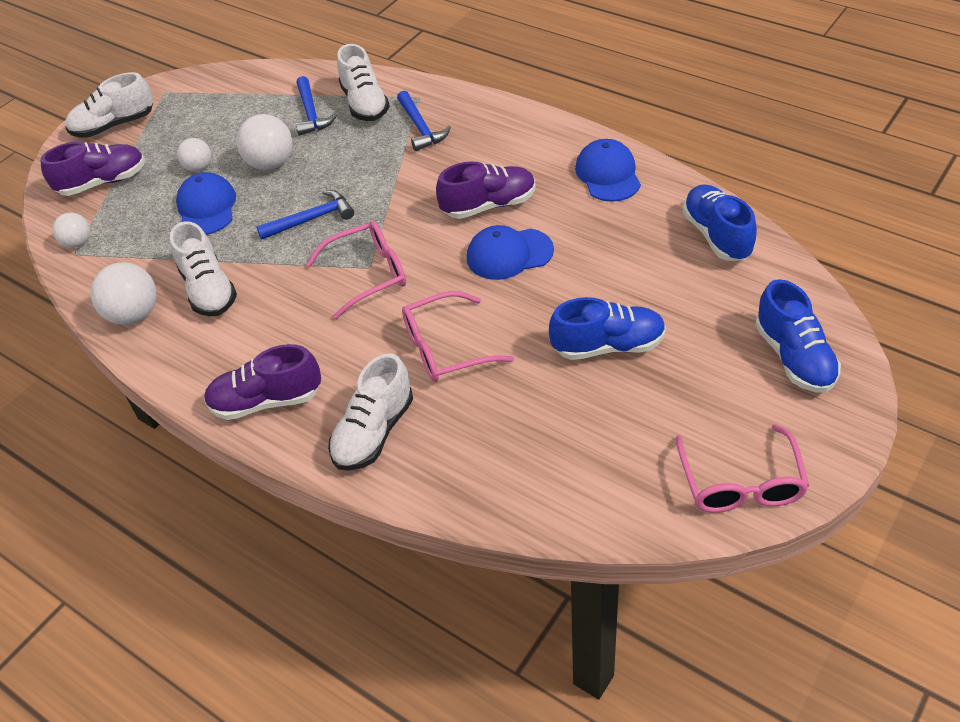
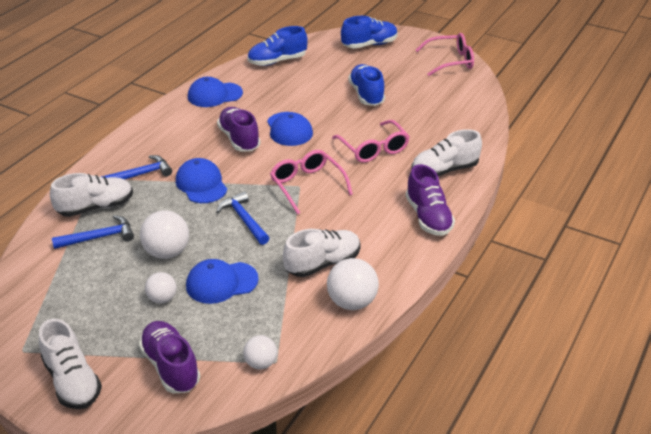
camera: 100 degrees left, 10 degrees down
(374, 432) = (444, 170): white shoe -> white shoe turned 135 degrees clockwise
(391, 179) = (201, 184): none -> blue cap

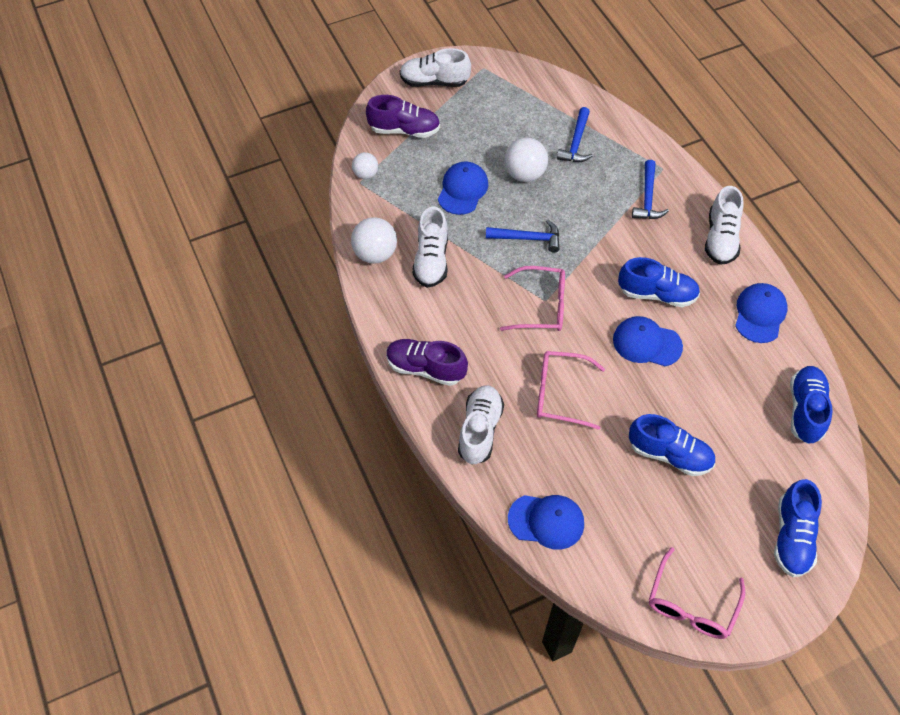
camera: 125 degrees right, 20 degrees up
(96, 207) = (619, 154): white shoe -> white shoe (720, 238)
(162, 298) = (474, 151): white ball -> none
(201, 184) = (601, 233): blue cap -> blue cap (546, 521)
(239, 139) = (657, 294): purple shoe -> blue shoe

